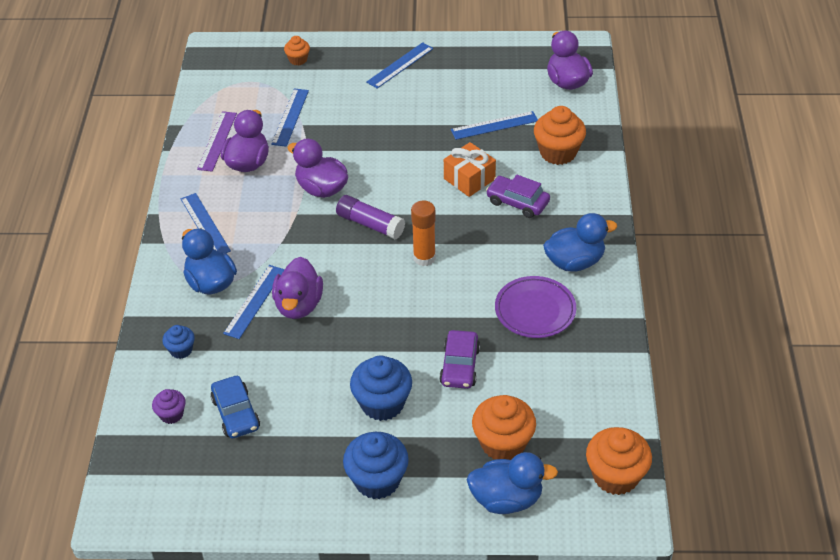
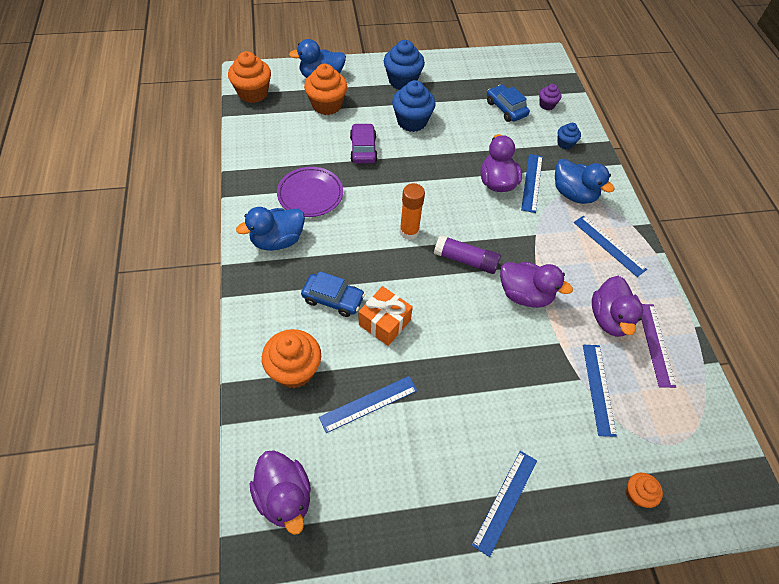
camera: 165 degrees right, 10 degrees up
(517, 202) = (333, 299): purple car -> blue car

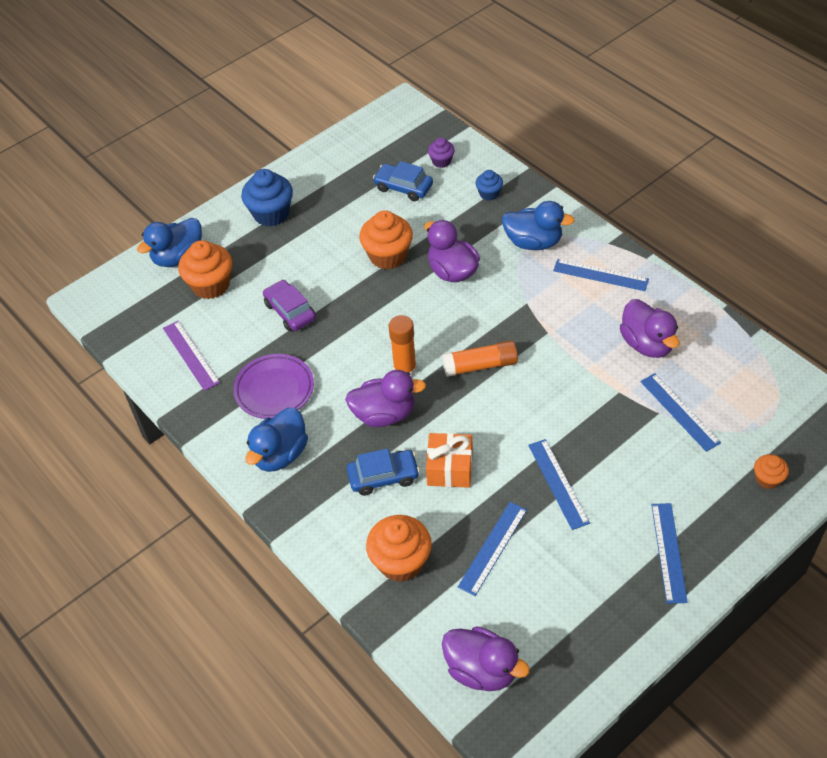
camera: 25 degrees left, 5 degrees down
(253, 93) = (116, 316): orange cupcake -> orange cupcake (388, 256)
(412, 121) = (317, 254): blue cupcake -> none
(465, 260) = (480, 365): purple glue stick -> orange glue stick
(525, 295) = (558, 366): purple duck -> purple duck (384, 414)
(532, 182) = (486, 252): blue ruler -> blue ruler (558, 483)
(655, 344) = (700, 343): purple ruler -> purple ruler (190, 355)

